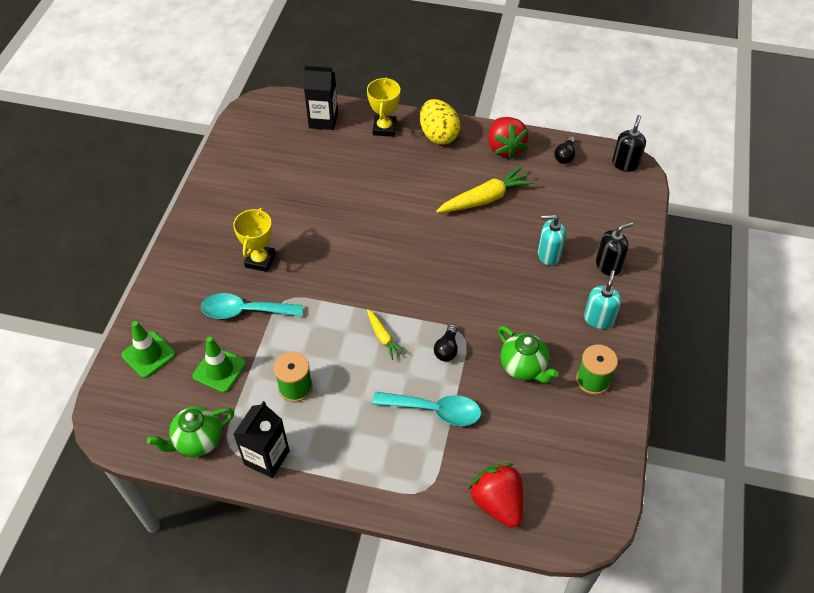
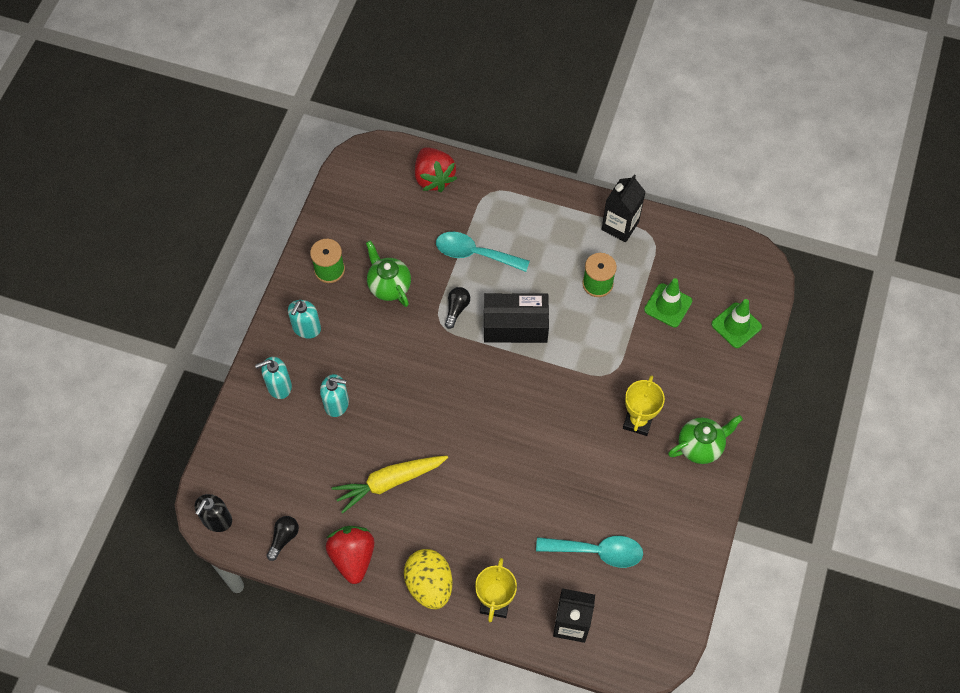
camera: 175 degrees left, 10 degrees up
(197, 441) = (680, 243): green teapot -> green teapot (700, 446)
(244, 311) = (649, 363): turquoise spoon -> turquoise spoon (597, 551)
(383, 337) = (515, 325): yellow carrot -> black box
(608, 265) = (279, 386): black soap dispenser -> turquoise soap dispenser

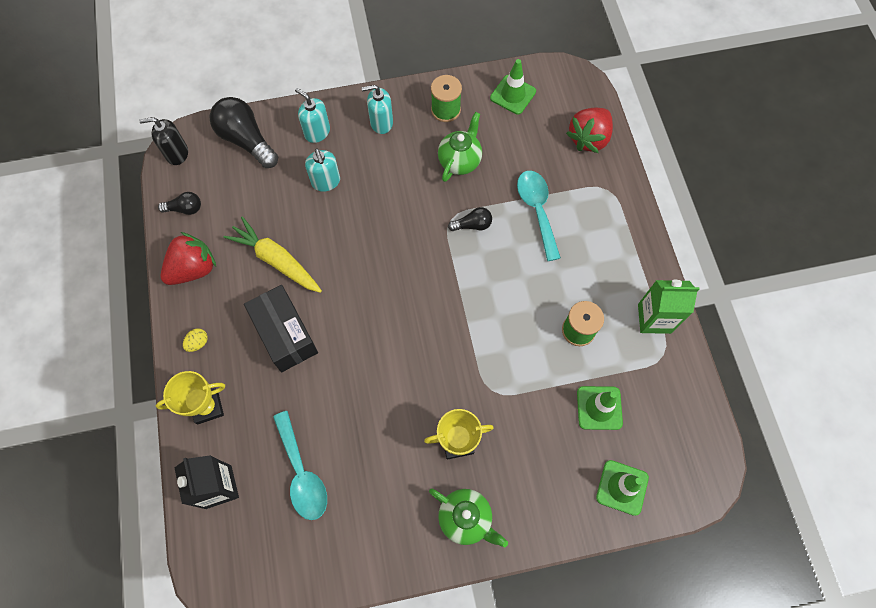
camera: 60 degrees right, 5 degrees up
(245, 451) = (246, 140): none -> black light bulb
(351, 210) = (513, 95): none -> green traffic cone
(429, 585) = (198, 343): yellow egg -> yellow egg, size x0.43
(515, 325) = (488, 281): black box -> black box (285, 334)
(620, 226) = (654, 318): black carton -> green carton

